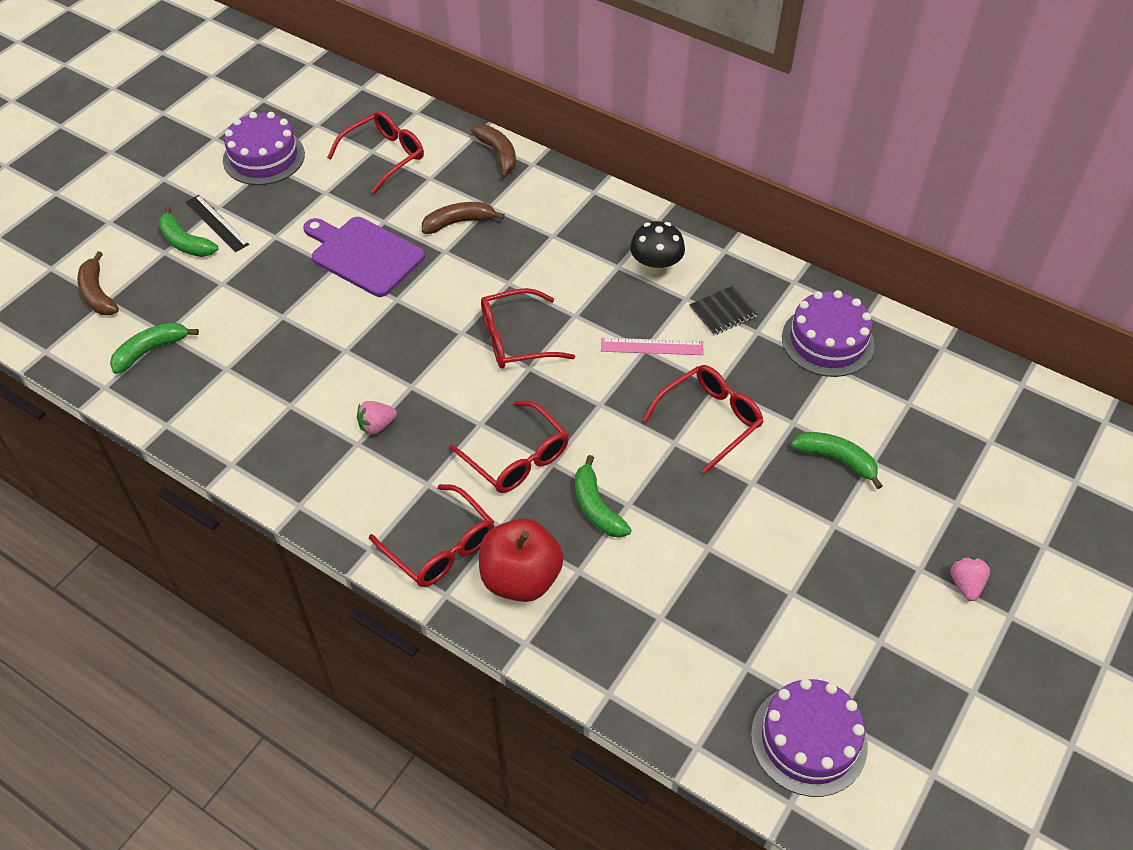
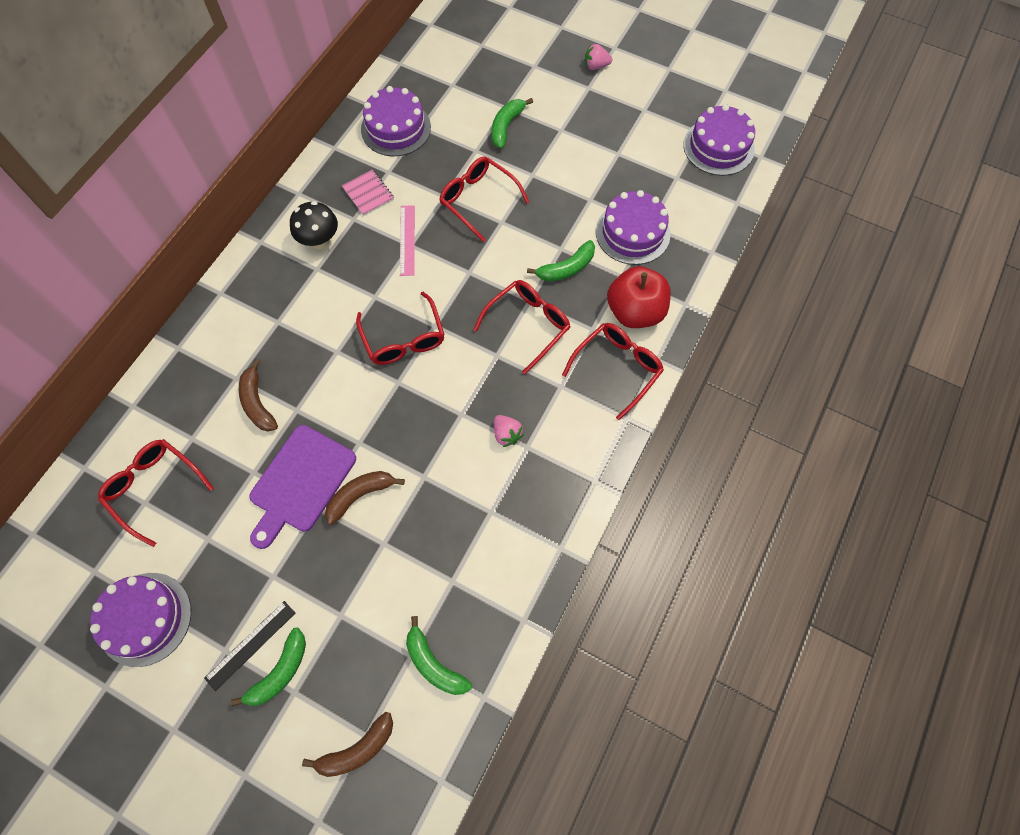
camera: 95 degrees left, 15 degrees up
(498, 154) = (160, 379): brown banana -> brown banana (360, 495)
(648, 593) = (632, 233): none -> purple cake
(723, 312) = (368, 193): black notebook -> pink notebook

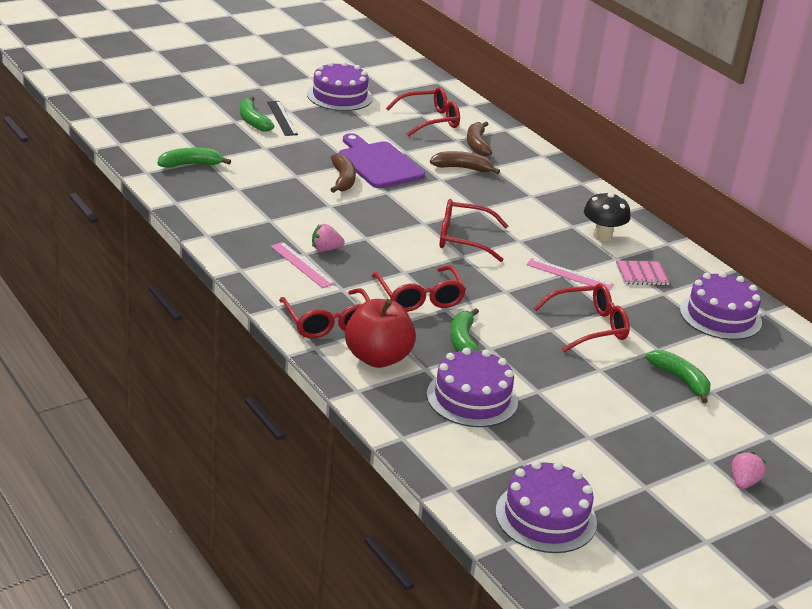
camera: 115 degrees right, 35 degrees down
(357, 749) = (174, 127): brown banana -> brown banana (477, 145)
(547, 438) = (302, 265): none -> pink ruler

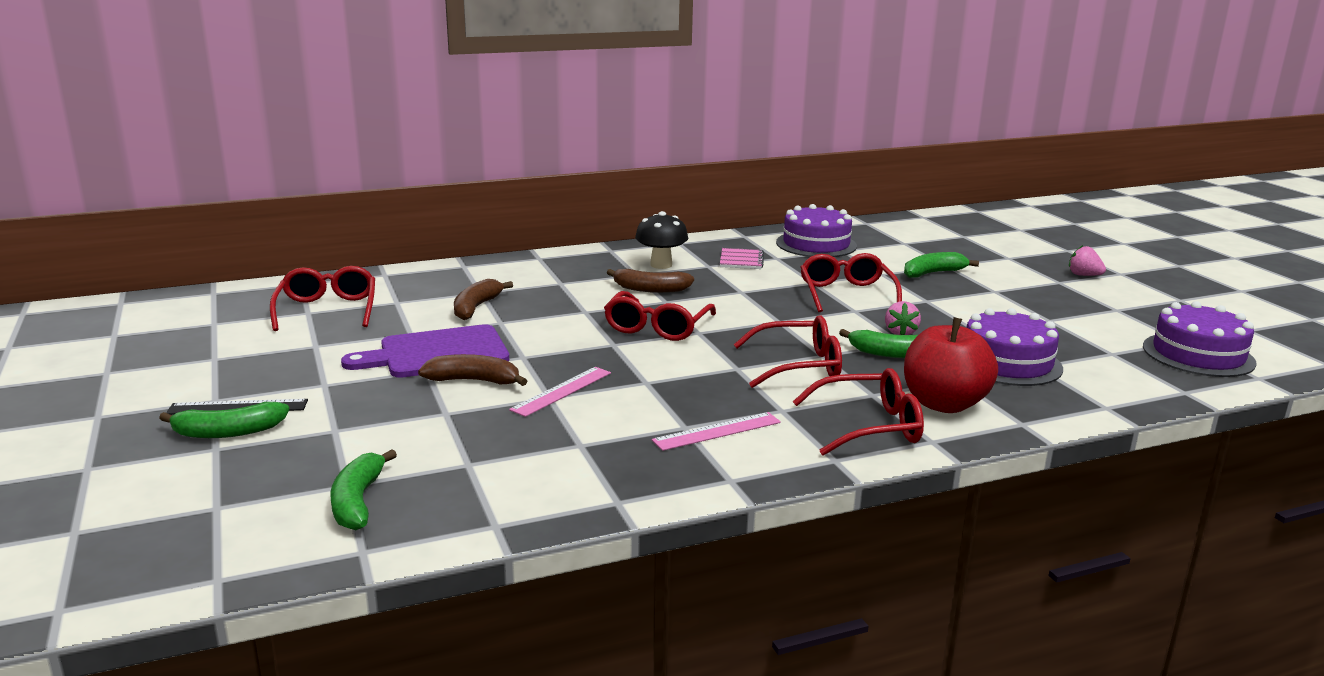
camera: 75 degrees left, 10 degrees down
(325, 249) = (674, 411): pink strawberry -> pink strawberry (900, 332)
(339, 96) = (198, 357): purple cake -> none
(477, 145) = (417, 293): brown banana -> brown banana (650, 289)
(569, 275) = (742, 288): pink ruler -> pink ruler (562, 391)

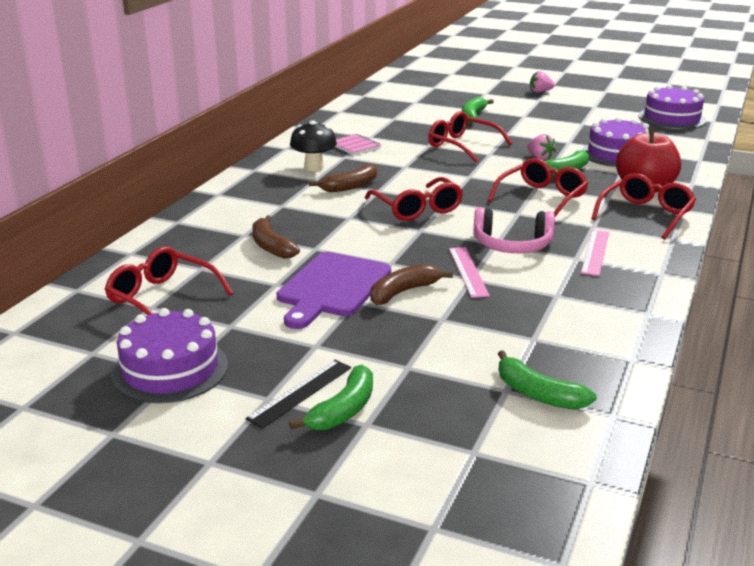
camera: 45 degrees left, 5 degrees up
(656, 390) = (512, 245): none -> pink headphones
(816, 244) = (370, 119): purple cake -> purple cake (170, 369)

